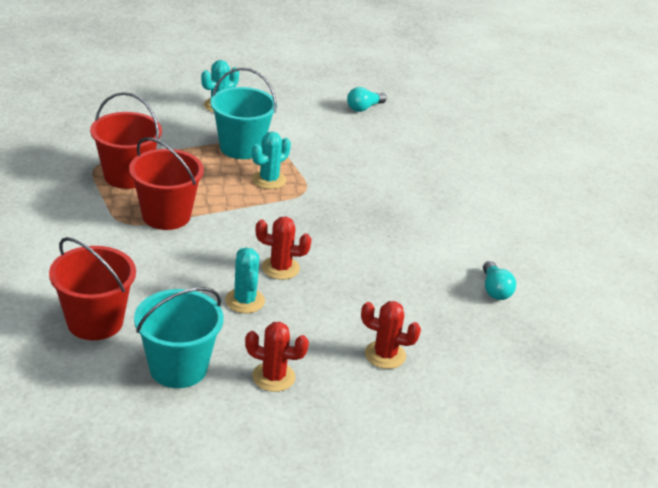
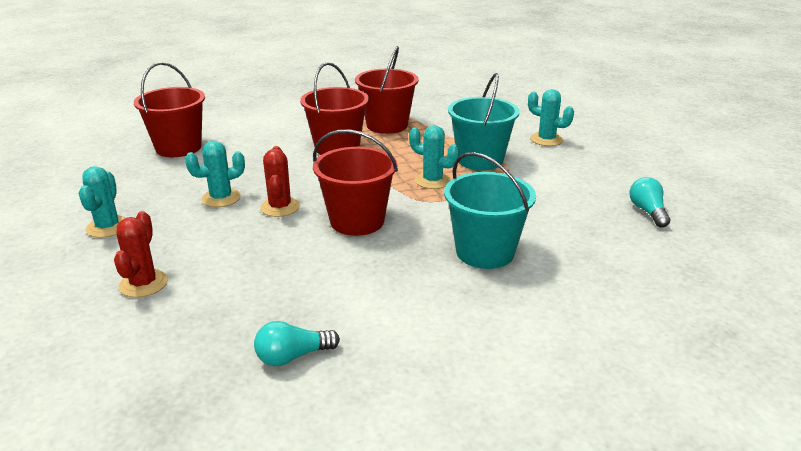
camera: 80 degrees right, 5 degrees down
(178, 368) = (121, 185): turquoise bucket -> turquoise bucket (485, 252)
(273, 377) = (108, 227): red cactus -> turquoise cactus
(324, 232) = (357, 221): none -> red bucket
(364, 108) = (647, 212): turquoise light bulb -> turquoise light bulb turned 45 degrees clockwise

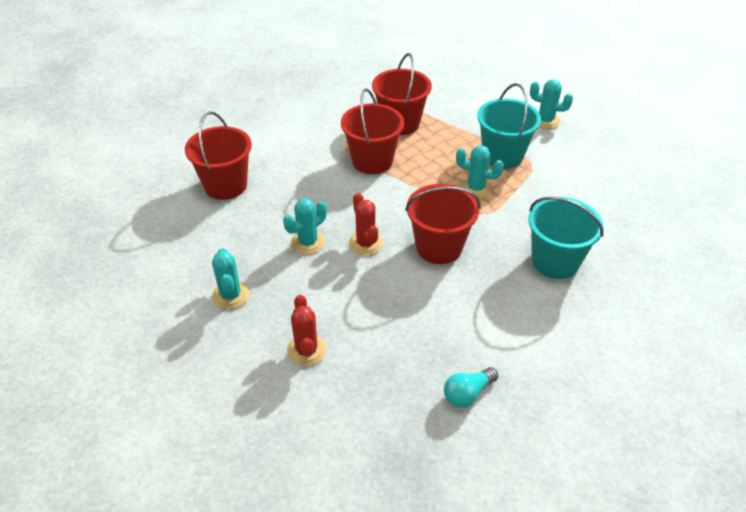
camera: 15 degrees left, 15 degrees up
(647, 212) = (657, 194): turquoise light bulb -> none

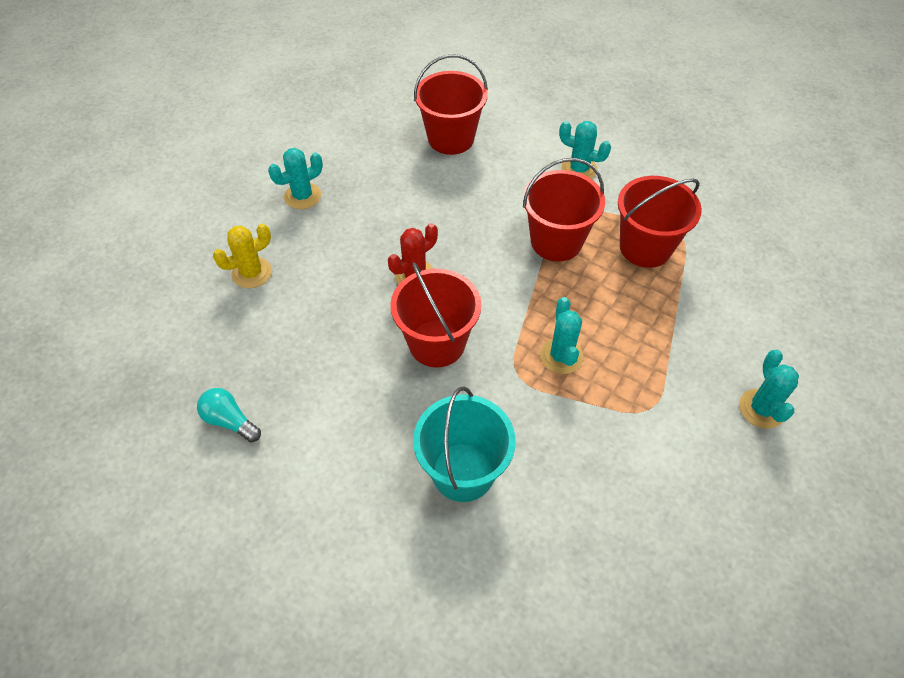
camera: 70 degrees right, 10 degrees up
(306, 350) = (252, 273): red cactus -> yellow cactus
(308, 242) = (396, 228): turquoise cactus -> turquoise cactus (579, 169)
(502, 156) = (645, 371): turquoise bucket -> none

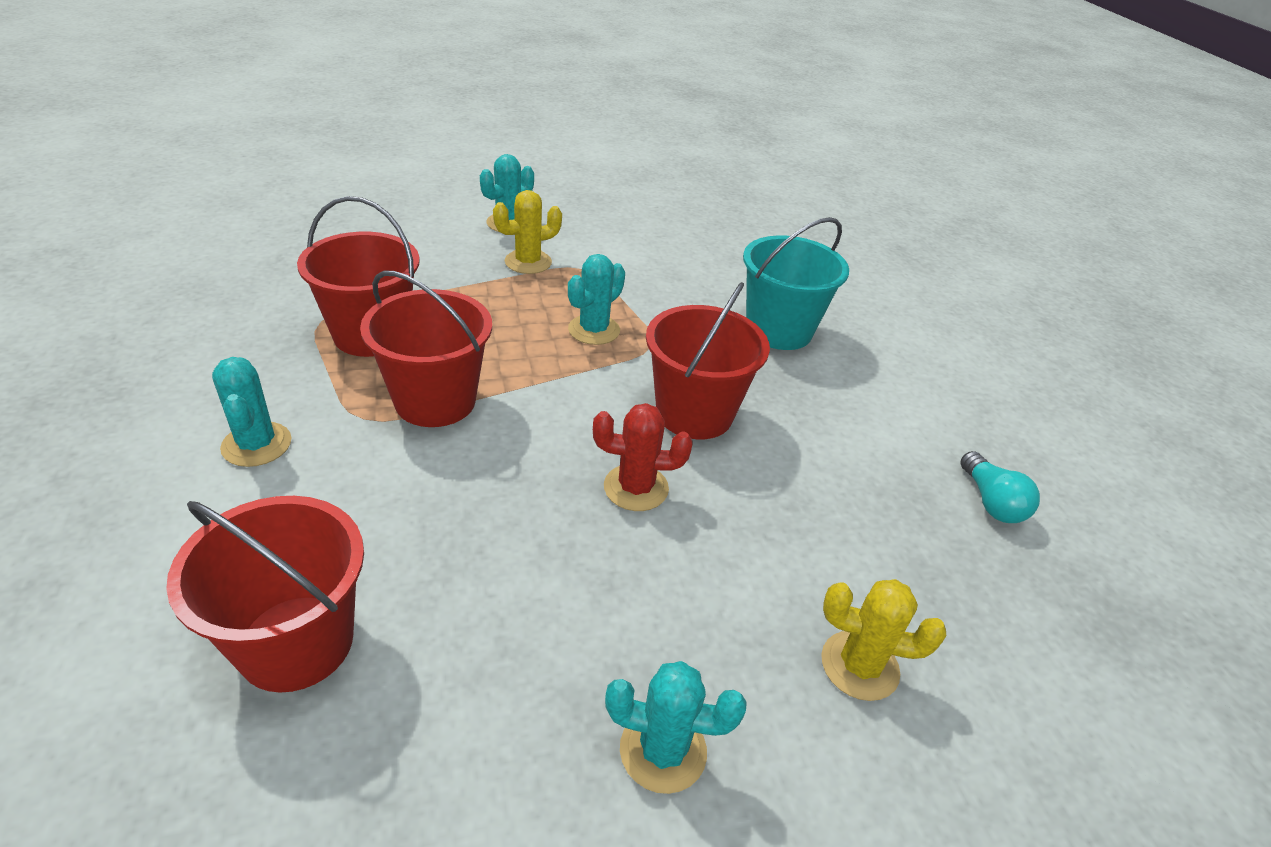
camera: 140 degrees left, 15 degrees down
(683, 379) = (528, 262): none -> yellow cactus

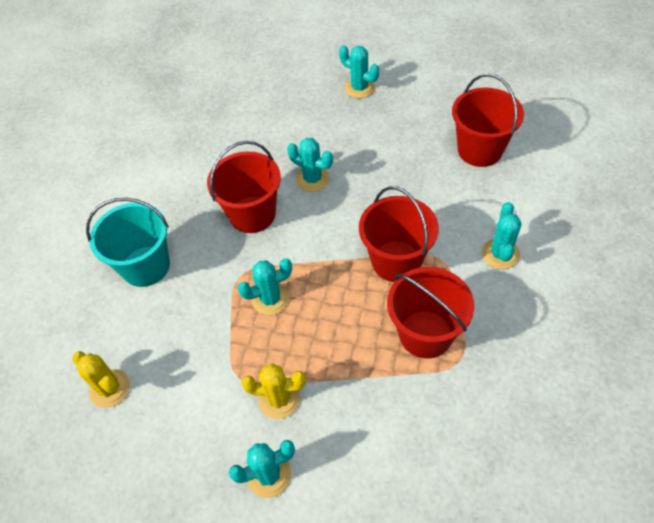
camera: 145 degrees left, 15 degrees up
(636, 488) = (312, 179): red cactus -> turquoise cactus
(859, 666) = (274, 92): yellow cactus -> yellow cactus (110, 388)
(991, 502) = (152, 131): turquoise light bulb -> none

